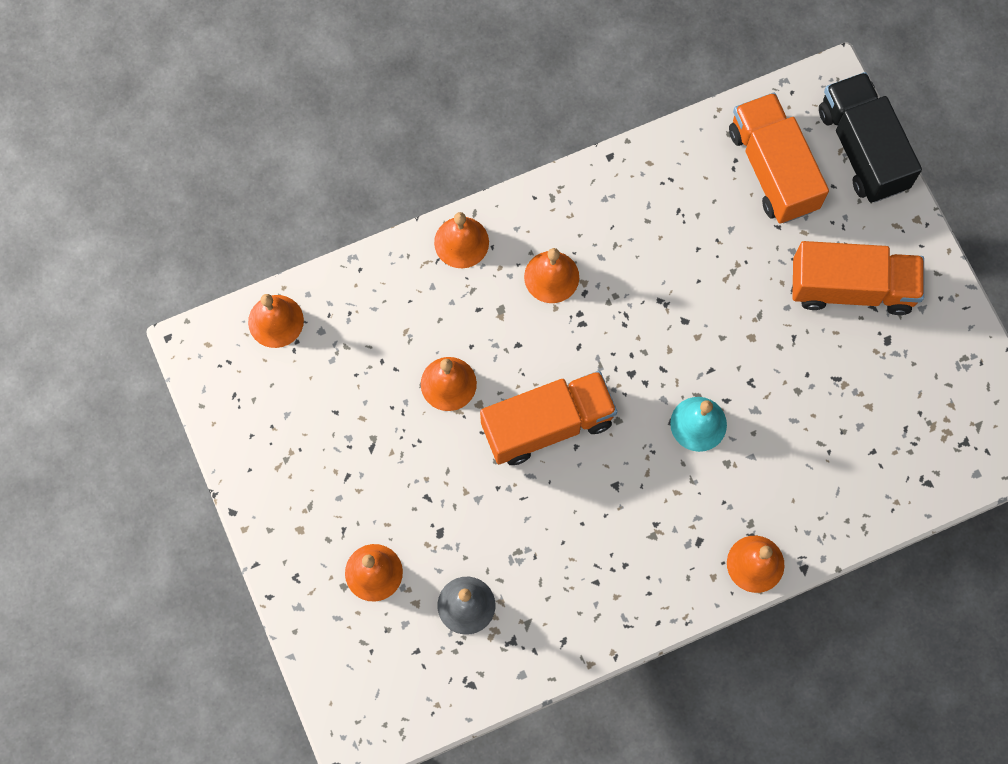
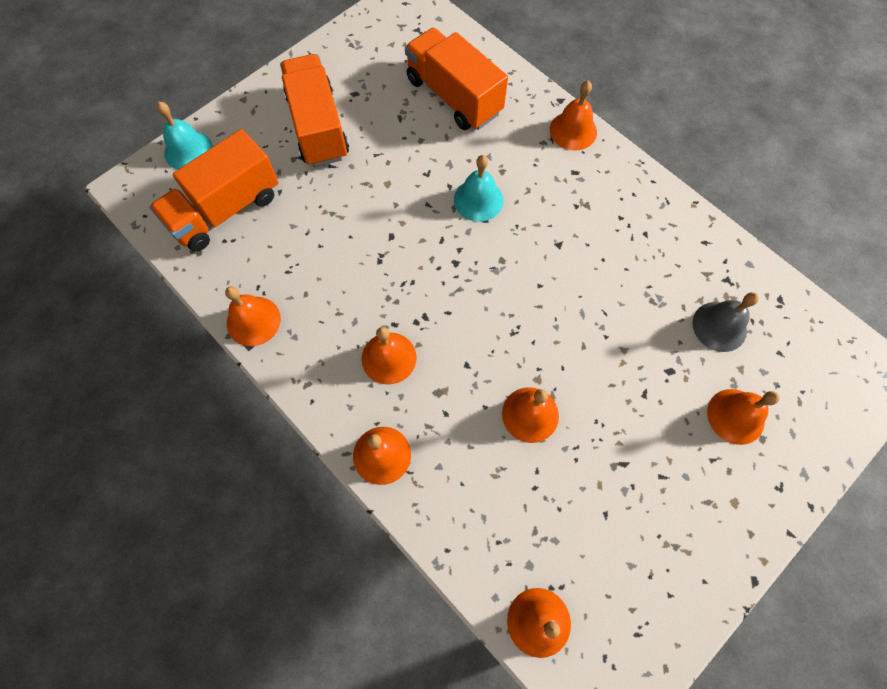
camera: 110 degrees left, 5 degrees down
(547, 424) = (530, 314): orange truck -> orange truck (454, 96)
(635, 167) = (253, 321): none -> orange bell
(862, 149) = (188, 150): black truck -> turquoise bell

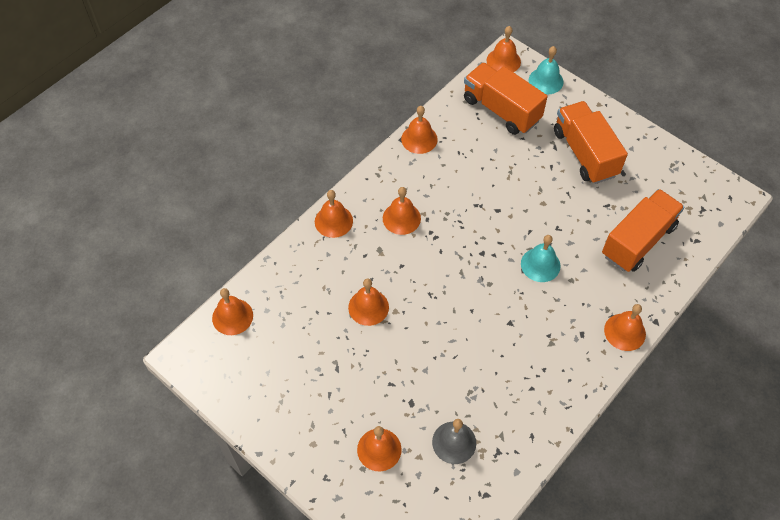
camera: 85 degrees right, 10 degrees down
(138, 195) = (503, 61): none -> orange bell
(318, 127) = (585, 153): orange truck -> orange truck turned 90 degrees counterclockwise

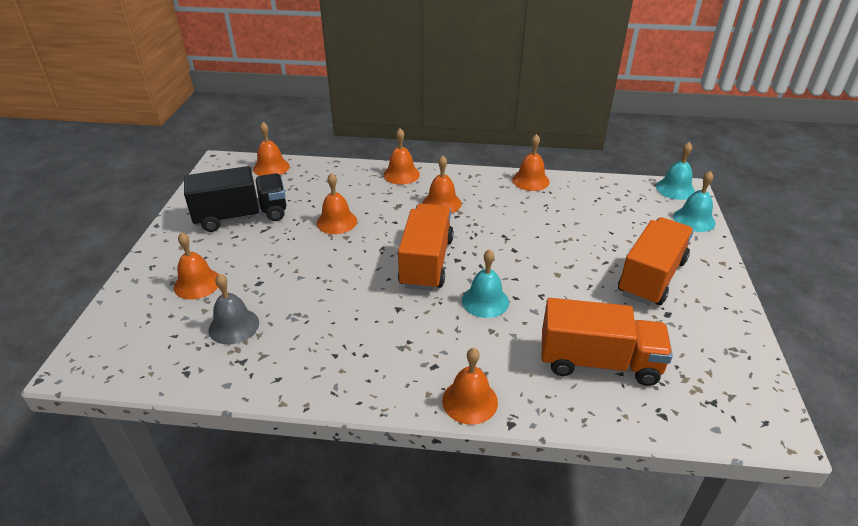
camera: 55 degrees right, 20 degrees down
(301, 376) = (242, 216): none -> black truck
(501, 110) = (622, 208): orange truck -> orange truck (426, 262)
(503, 61) = (675, 189): orange bell -> turquoise bell

